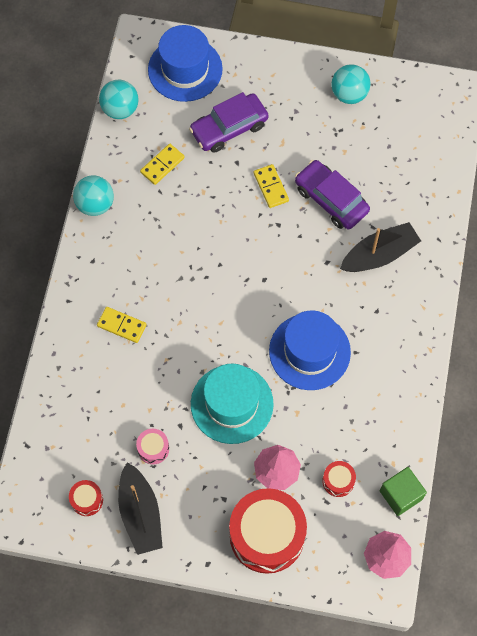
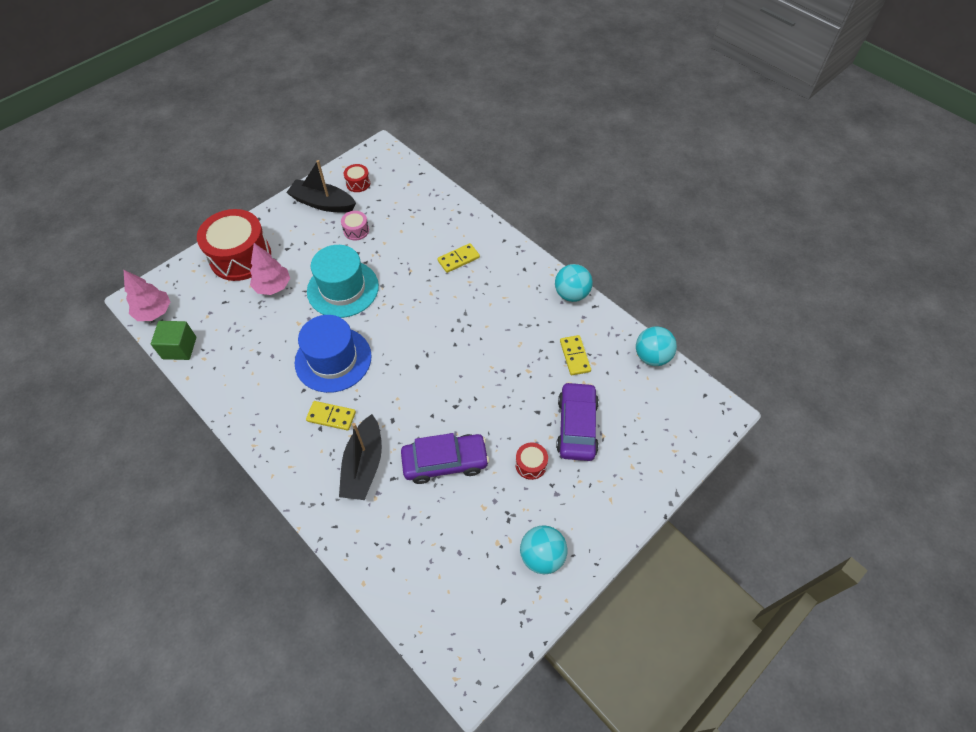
camera: 125 degrees right, 10 degrees down
(185, 69) = (664, 428): blue hat -> none
(271, 187) = (494, 422): yellow domino -> yellow domino (331, 416)
(338, 481) = (229, 317): red drum -> red drum (531, 464)

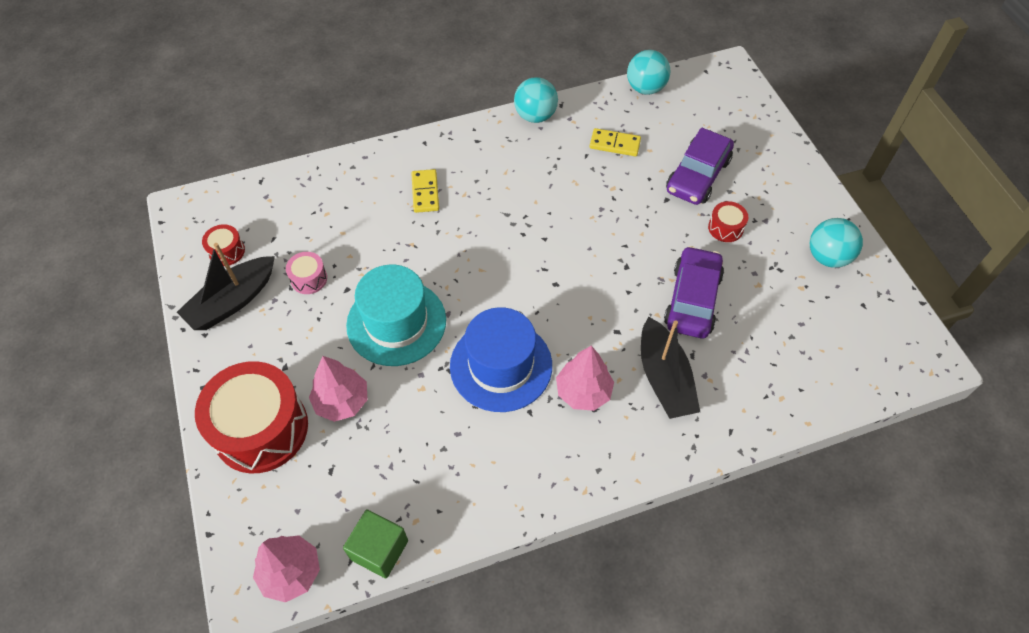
camera: 65 degrees left, 0 degrees up
(331, 416) = (583, 392): yellow domino -> pink tree
(363, 465) = (664, 378): black boat -> black boat turned 45 degrees clockwise
(576, 426) = (698, 175): purple car -> purple car turned 90 degrees counterclockwise

